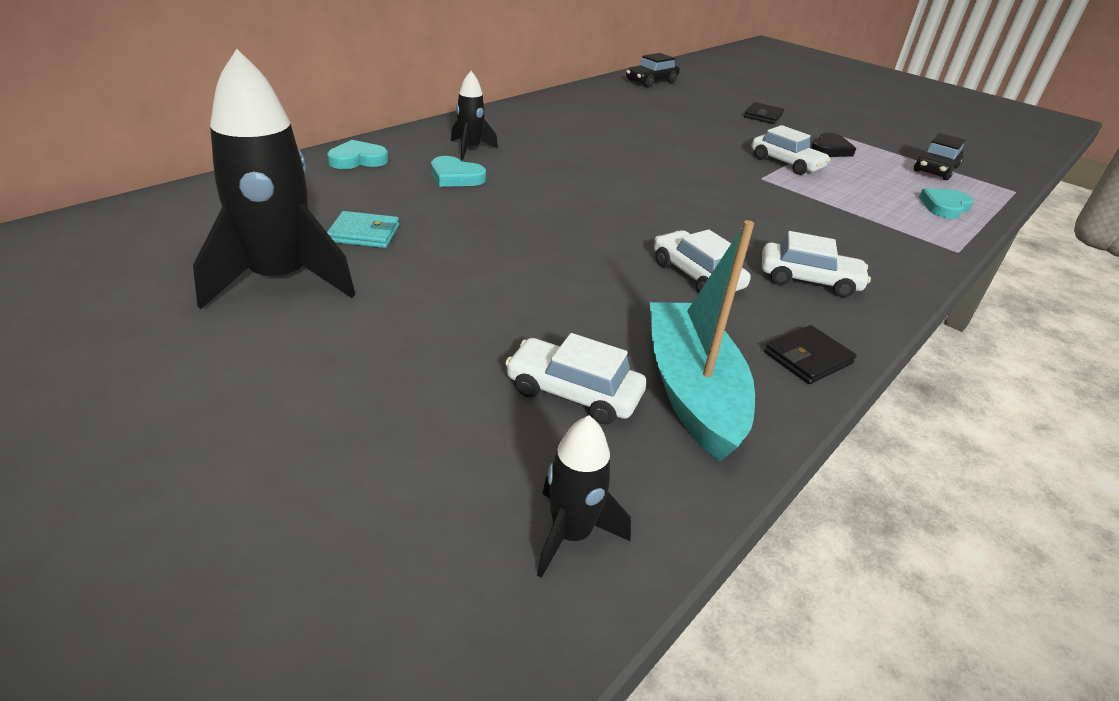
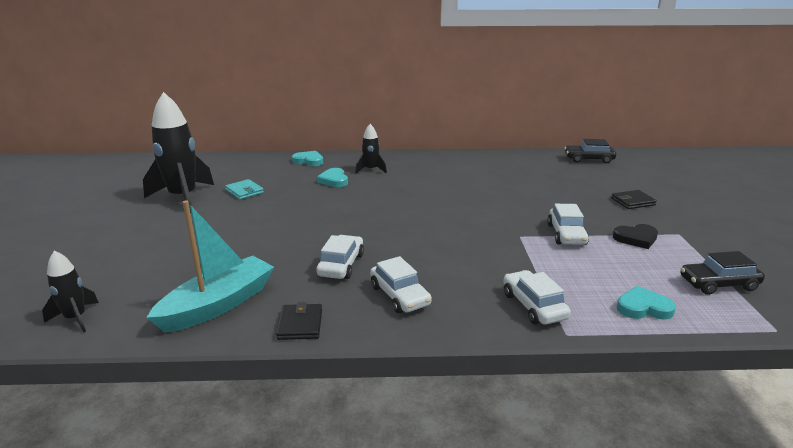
camera: 50 degrees right, 10 degrees down
(573, 392) = (178, 280): white car -> white car (533, 306)
(807, 358) = (300, 324): black wallet -> black wallet turned 75 degrees clockwise

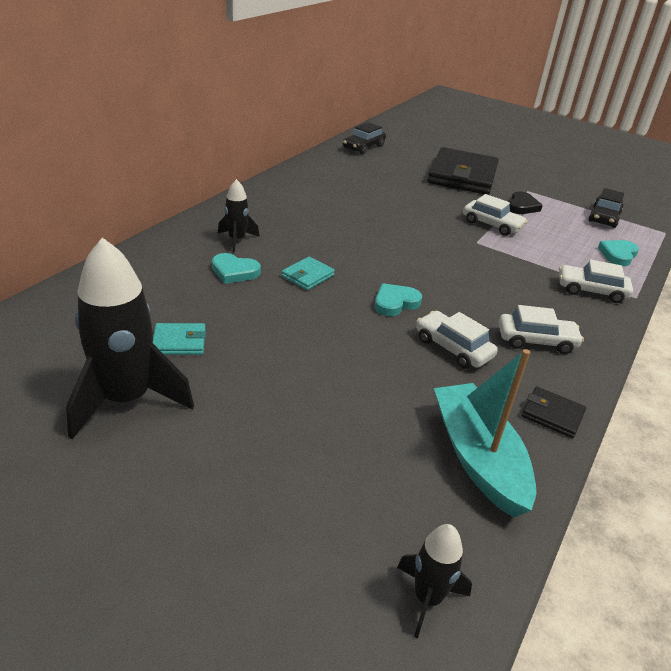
camera: 60 degrees left, 10 degrees up
(309, 161) = (145, 263): turquoise heart -> turquoise heart (395, 303)
(361, 198) = (307, 276): none -> turquoise wallet
(633, 201) = (462, 176): black wallet -> black wallet, size x2.34

